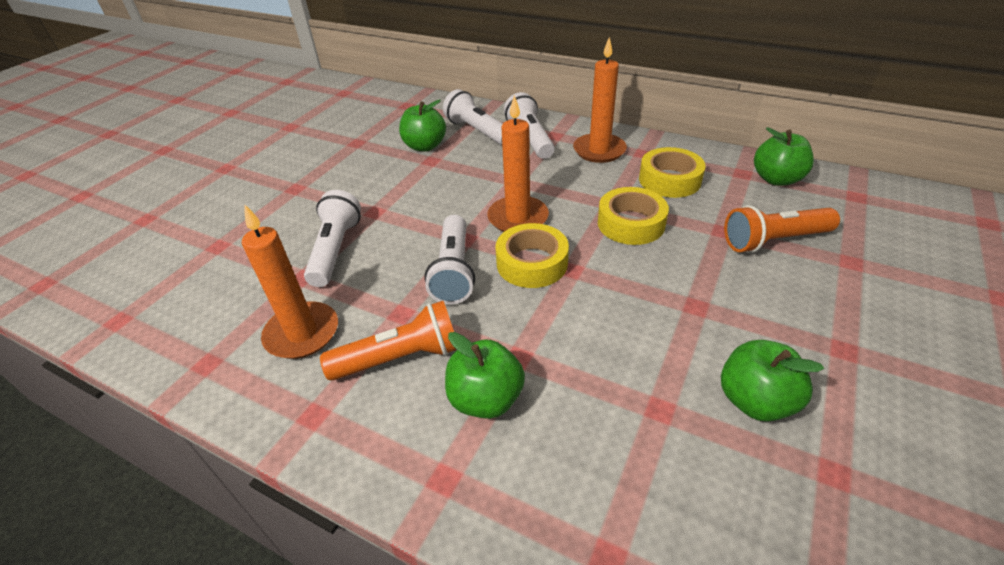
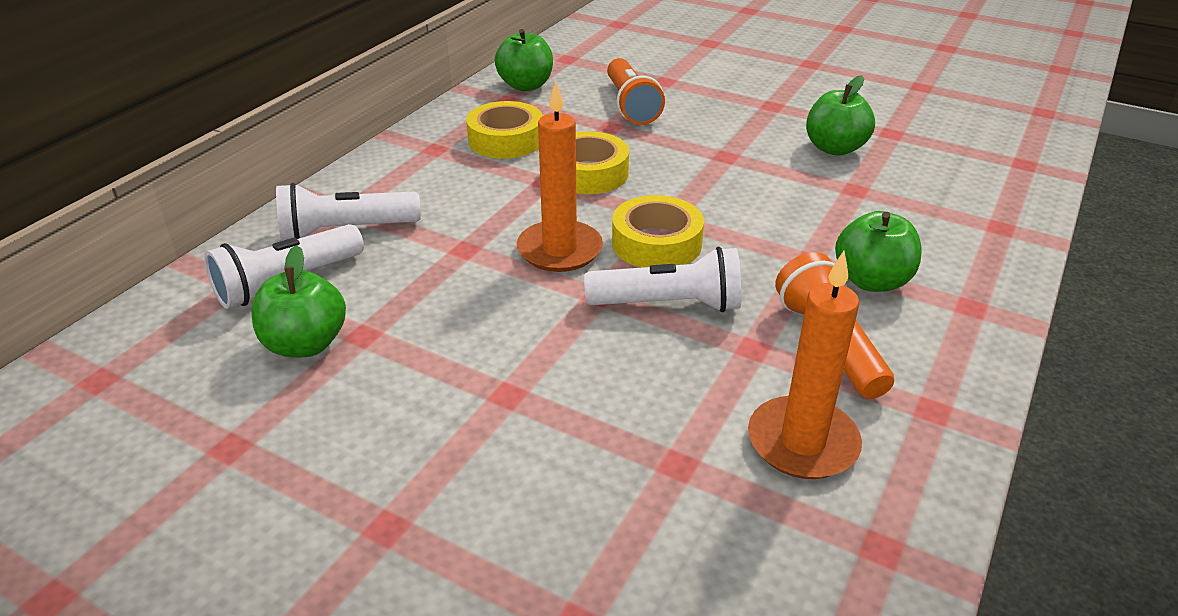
camera: 90 degrees left, 5 degrees down
(335, 250) = (610, 431): white flashlight -> none
(599, 150) = (413, 177): orange candle -> none

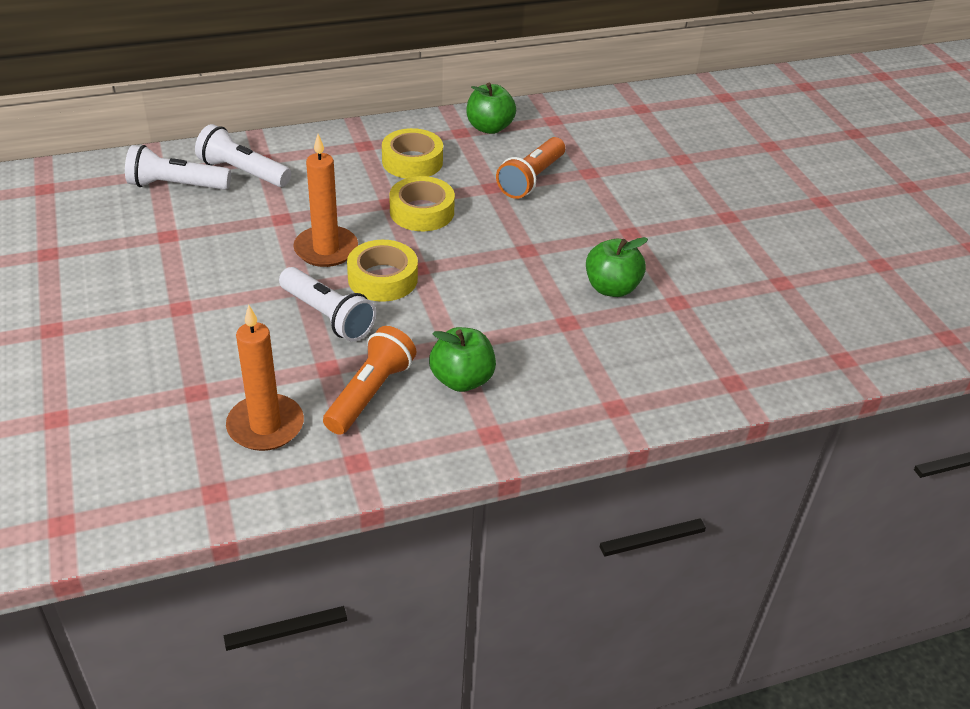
camera: 40 degrees right, 5 degrees up
(306, 344) = (139, 224): green apple -> none

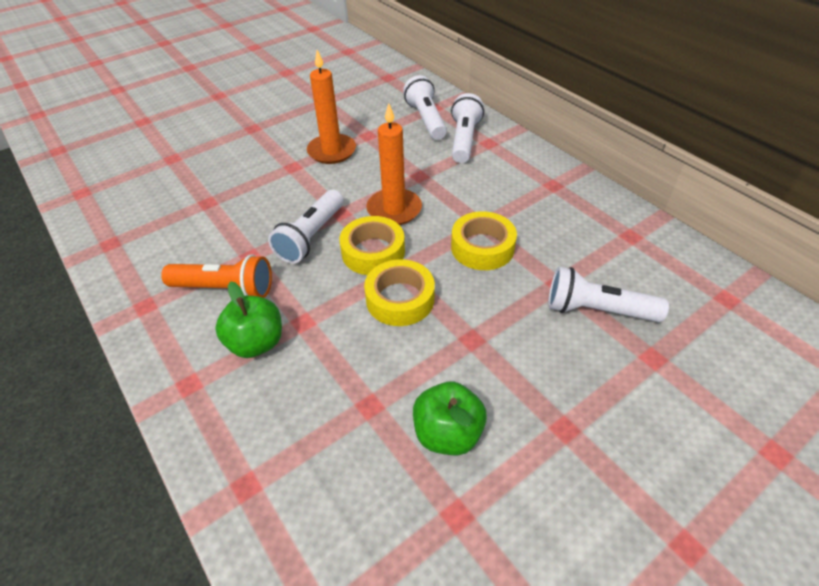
camera: 75 degrees right, 5 degrees up
(265, 426) = (178, 245): orange candle -> orange candle (332, 151)
(412, 161) = (554, 219): yellow tape -> yellow tape (400, 299)
(489, 128) = (659, 253): green apple -> none
(531, 179) = (597, 310): orange flashlight -> white flashlight

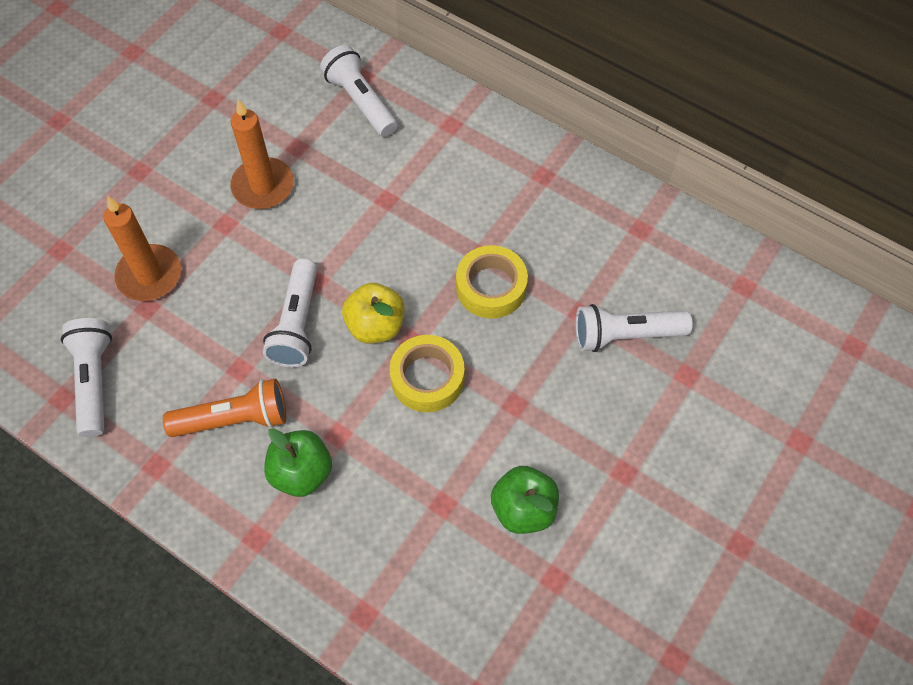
camera: 20 degrees left, 15 degrees up
(373, 252) = (375, 326): yellow tape -> yellow apple
(394, 209) = (376, 259): orange candle -> orange candle (149, 275)
(464, 140) = (419, 127): white flashlight -> white flashlight (94, 381)

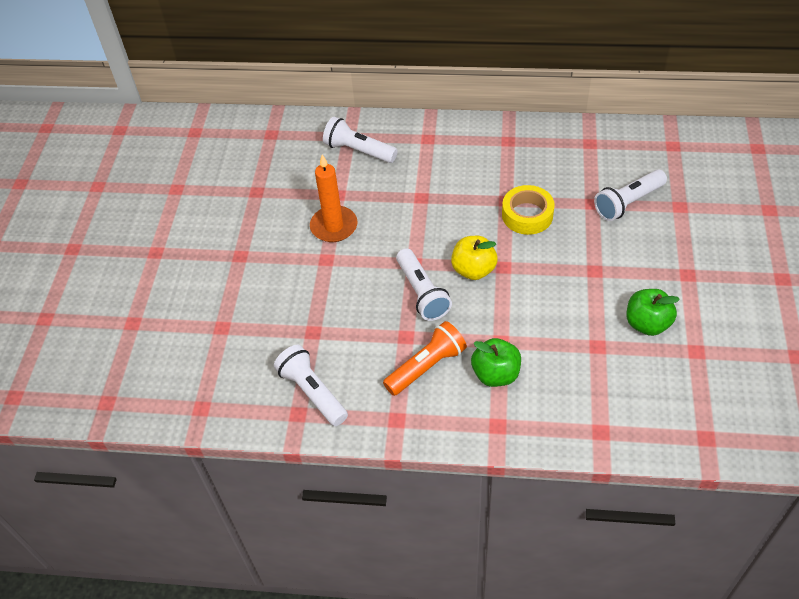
camera: 25 degrees left, 10 degrees down
(149, 275) = (299, 312): orange candle -> none
(427, 378) = (530, 282): yellow tape -> none

